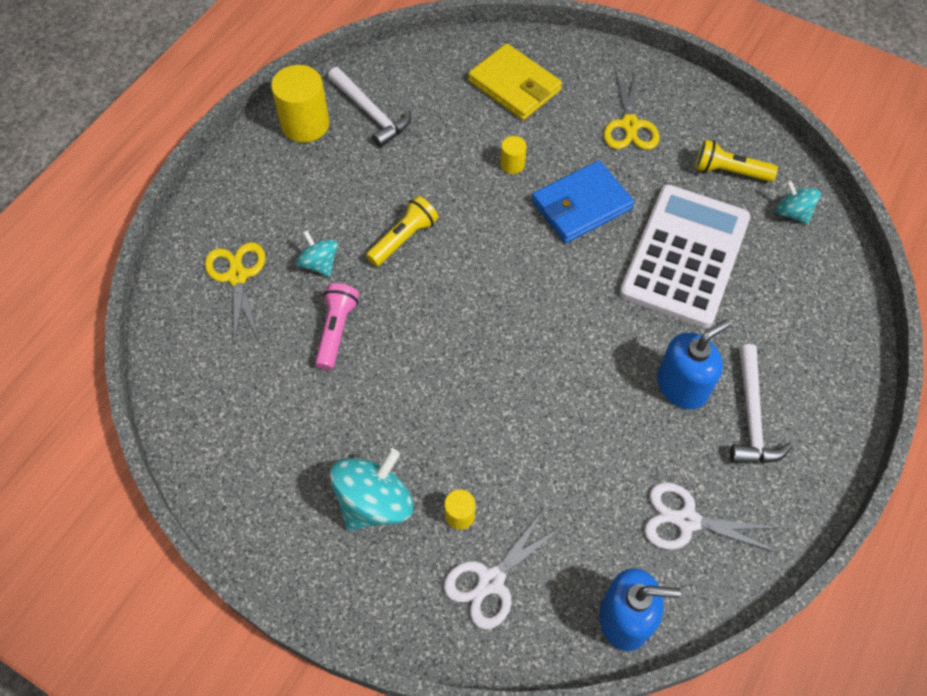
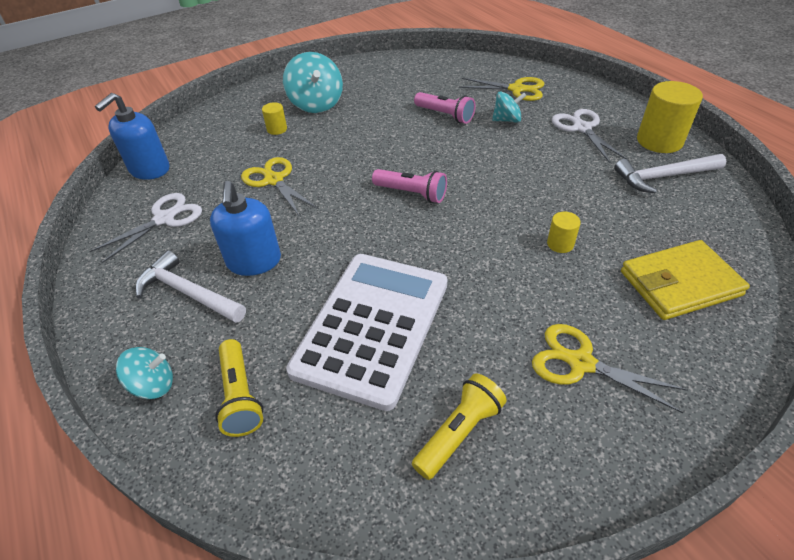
camera: 120 degrees right, 15 degrees down
(404, 238) = (507, 160): yellow flashlight -> yellow flashlight (240, 396)
(491, 581) = (229, 129): white scissors -> white scissors (582, 128)
(506, 300) = (412, 193): none -> pink flashlight
(560, 448) = (274, 180): none -> yellow scissors
(581, 205) = (483, 274): blue wallet -> none
(685, 256) = (372, 326): white calculator -> white calculator turned 120 degrees counterclockwise
(792, 213) = (357, 469): turquoise spinning top -> turquoise spinning top (153, 385)

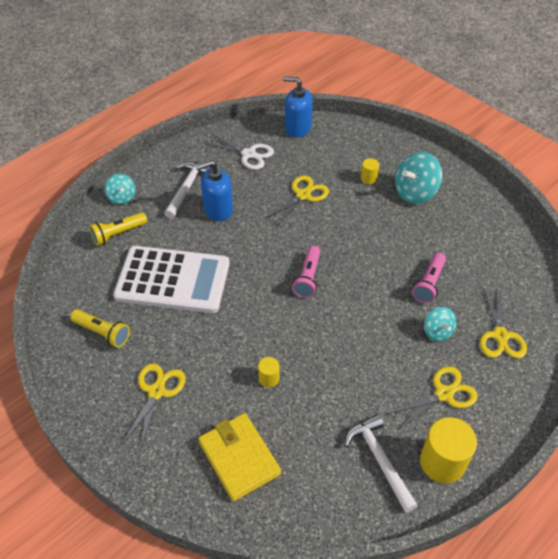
camera: 75 degrees right, 5 degrees up
(582, 128) = (444, 394): white scissors -> yellow scissors

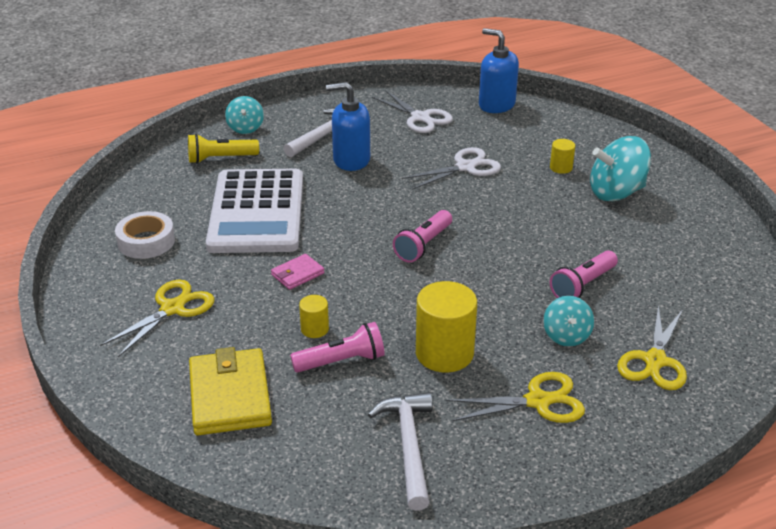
camera: 20 degrees right, 15 degrees down
(103, 333) = (146, 241): yellow flashlight -> white tape
(173, 280) = (256, 212): white calculator -> white calculator turned 60 degrees clockwise
(232, 331) = (297, 274): none -> pink wallet
(301, 401) = (342, 361): none -> pink flashlight
(303, 195) = (465, 167): yellow scissors -> white scissors
(442, 462) = (494, 472): yellow cylinder -> yellow cylinder (444, 353)

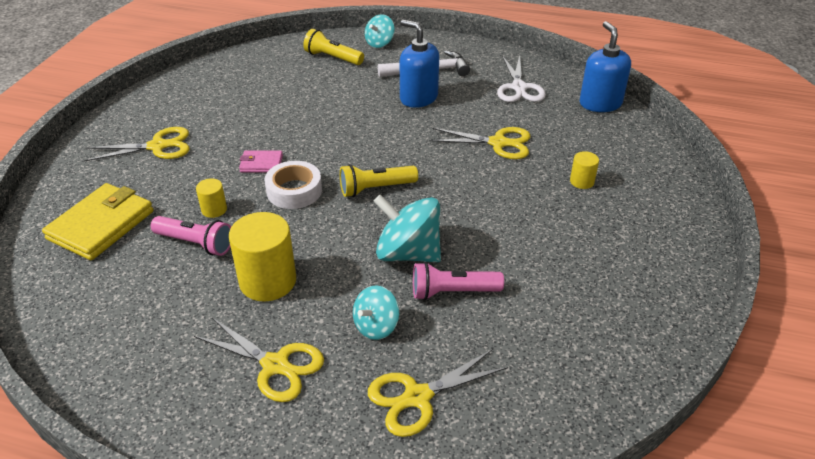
camera: 40 degrees right, 5 degrees up
(146, 241) = (208, 94): white tape -> white tape (294, 191)
(256, 212) = (300, 106): white calculator -> none
(409, 446) = (143, 335): white hammer -> none
(423, 245) = (375, 189): pink flashlight -> yellow flashlight
(465, 167) = (498, 143): white scissors -> yellow scissors
(616, 192) = (603, 228): turquoise spinning top -> turquoise spinning top (408, 253)

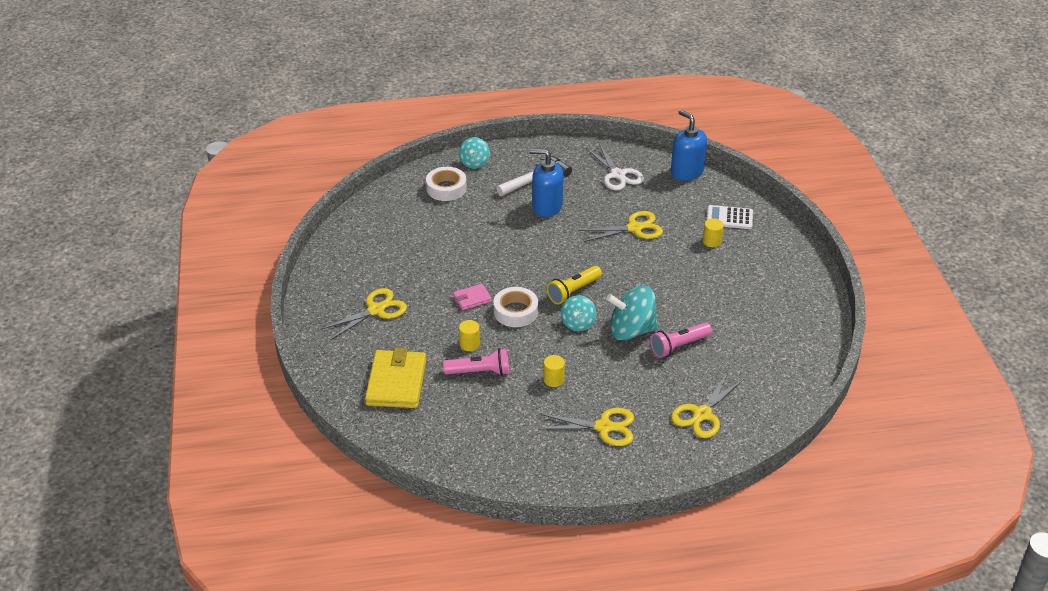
camera: 25 degrees left, 0 degrees up
(268, 281) = (553, 380): yellow cylinder -> yellow cylinder, size x0.49
(332, 58) = (446, 188): yellow flashlight -> white tape
(376, 326) = (647, 383): turquoise spinning top -> turquoise spinning top (578, 323)
(621, 162) = (729, 218): none -> white calculator

